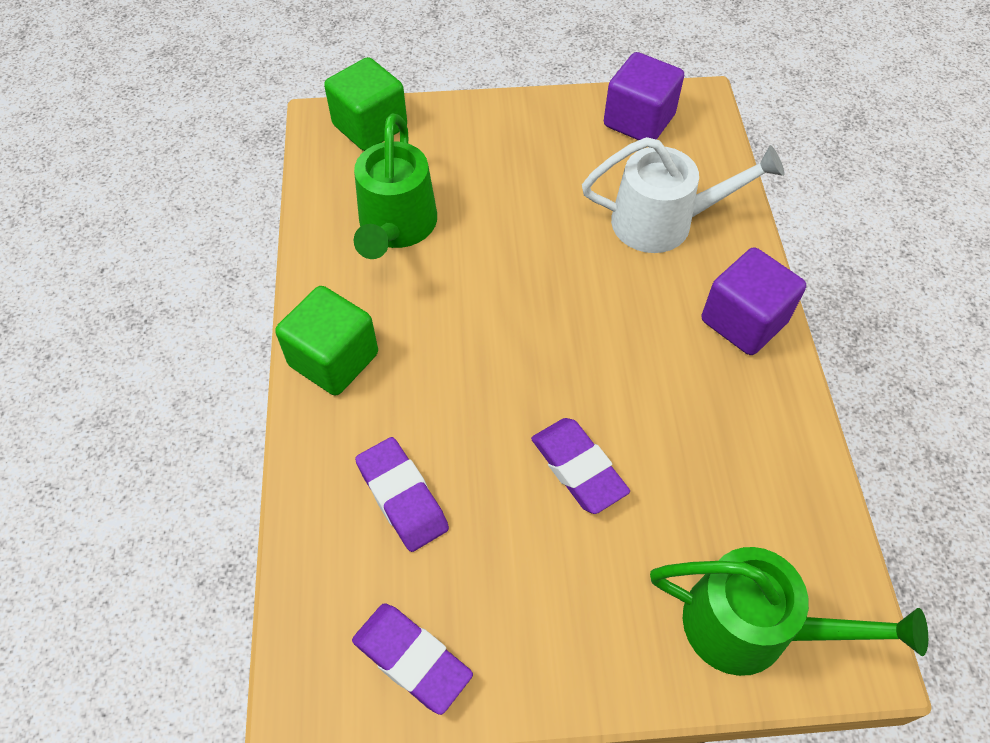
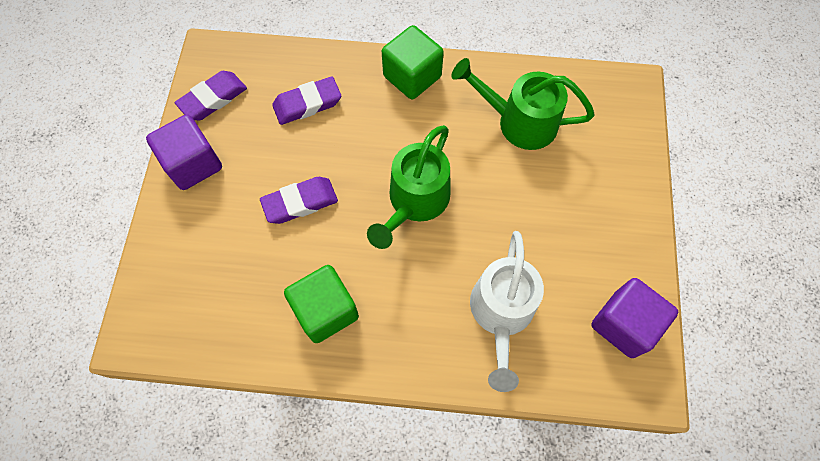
camera: 100 degrees right, 10 degrees up
(370, 127) = (626, 114): green cube -> green cube (326, 311)
(743, 321) = (392, 347): purple cube -> purple cube (193, 164)
(753, 627) = (169, 279): green watering can -> green watering can (415, 202)

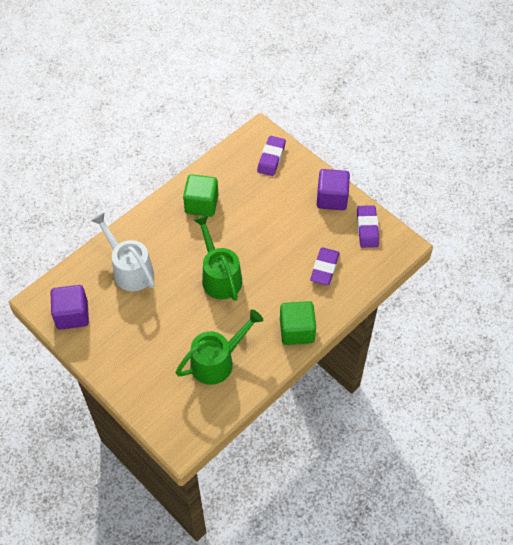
camera: 130 degrees right, 10 degrees down
(300, 202) = (267, 228): purple eraser -> purple eraser (271, 158)

